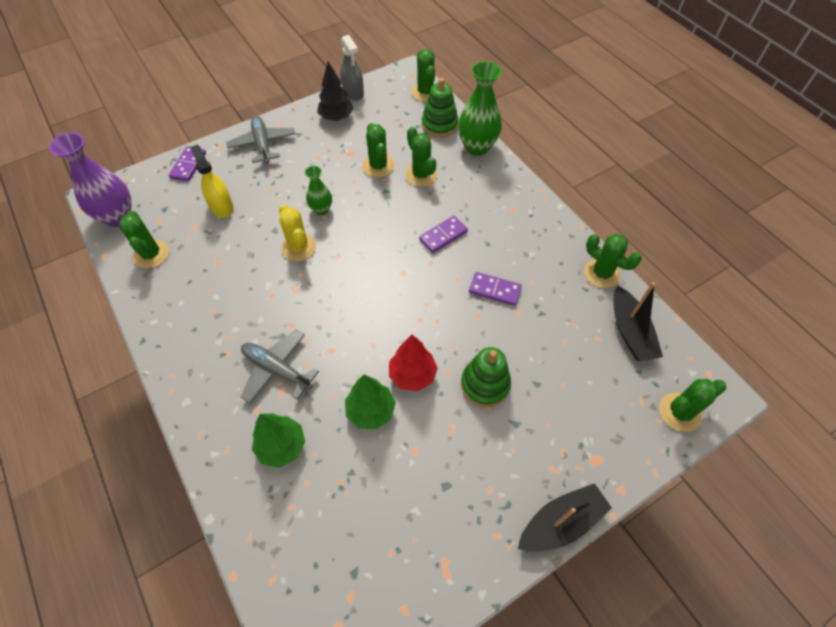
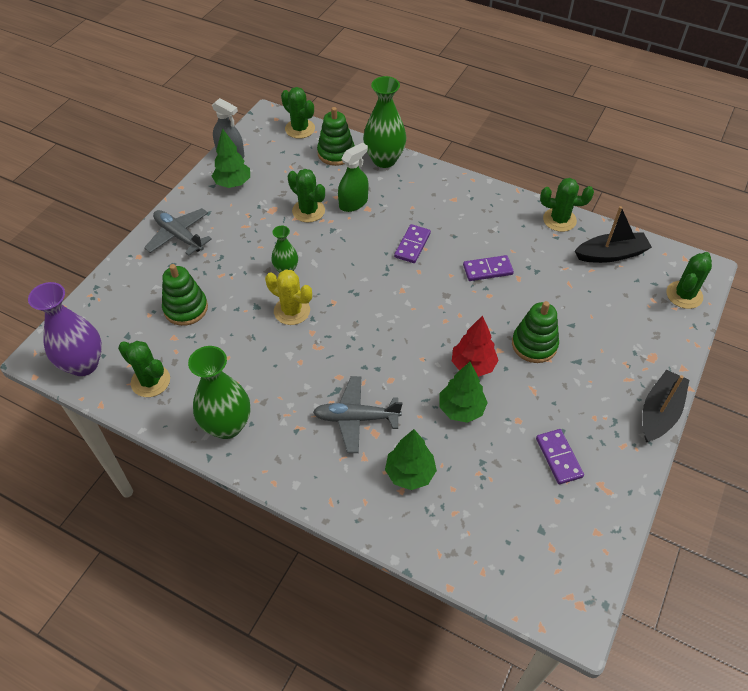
camera: 30 degrees left, 5 degrees down
(175, 321) = (227, 425): none -> green vase
(188, 165) = (117, 286): purple domino -> purple domino (558, 457)
(221, 206) = (186, 308): yellow spray bottle -> green stacking toy
(336, 117) = (233, 183): black tree -> green tree
(421, 175) = (353, 203): green cactus -> green spray bottle
(630, 332) = (611, 254): black boat -> black boat turned 60 degrees counterclockwise

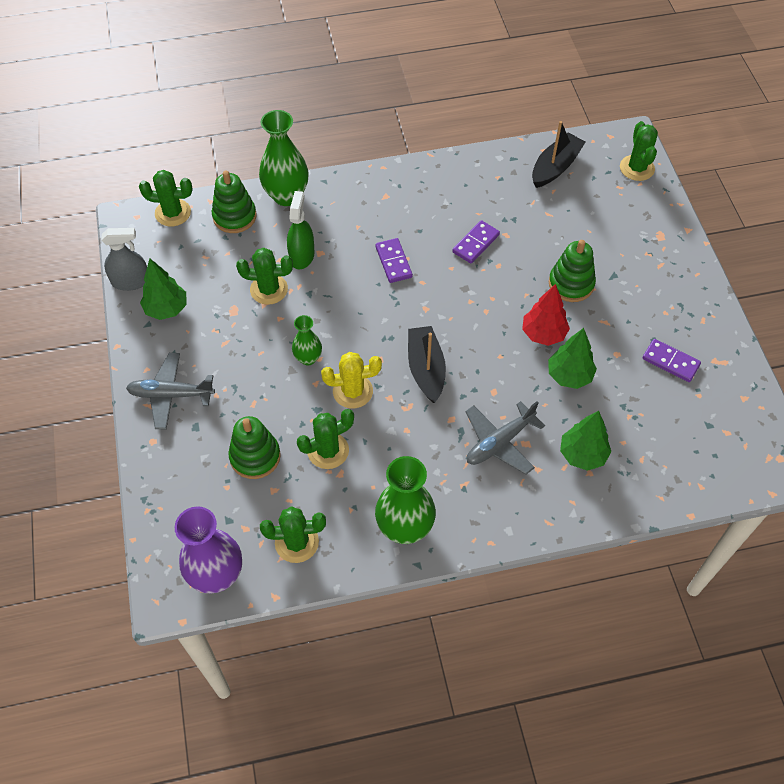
camera: 40 degrees left, 5 degrees up
(559, 220) = (489, 161): green cactus -> green cactus (328, 450)
(659, 412) = (703, 276): black boat -> black boat (426, 369)

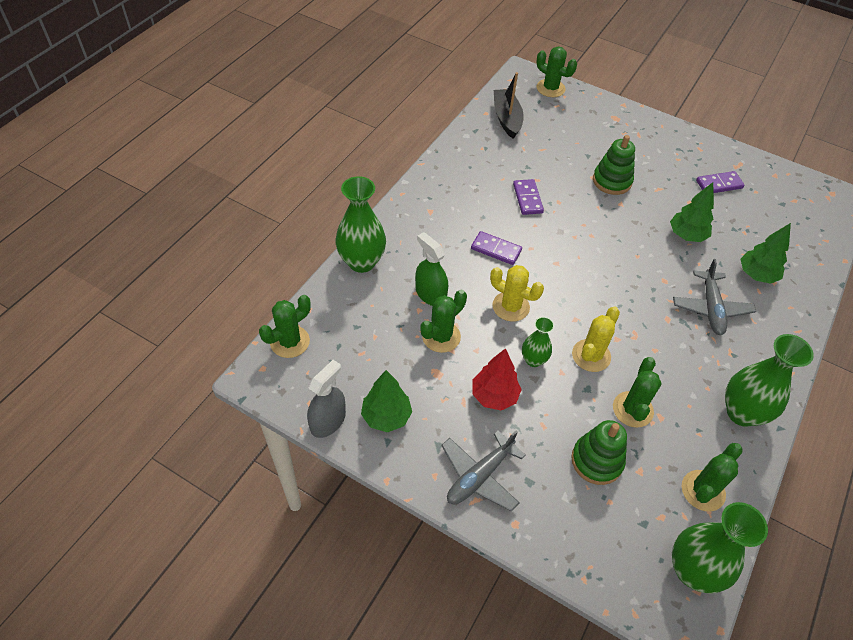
camera: 50 degrees left, 5 degrees down
(217, 575) = (692, 570): purple vase -> green vase
(234, 216) = (343, 306): green stacking toy -> none
(345, 310) = (511, 306): none -> yellow cactus
(426, 369) = (610, 301): black boat -> none
(543, 334) = (640, 222): red tree -> red tree (494, 396)

